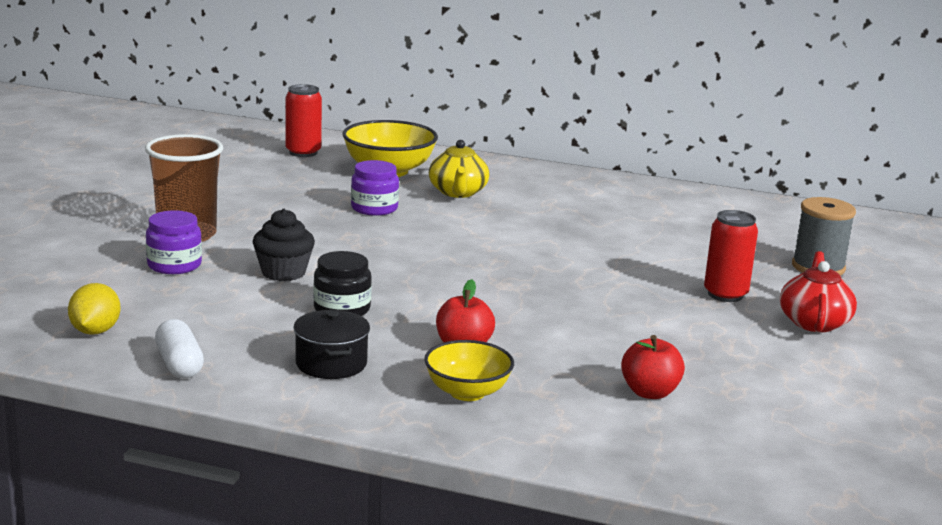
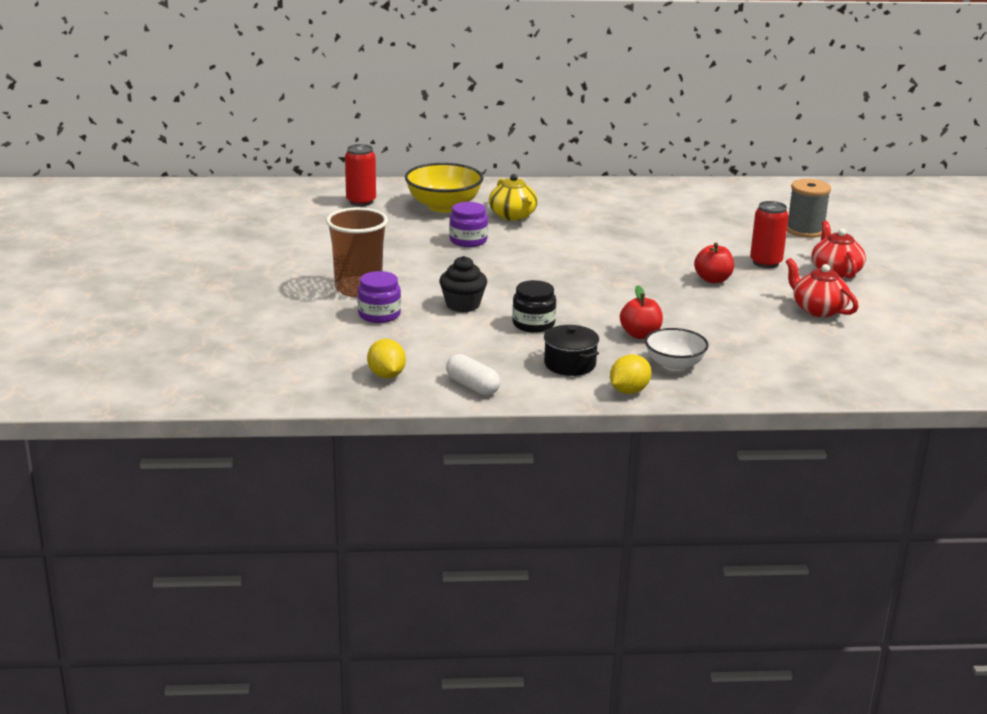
camera: 20 degrees left, 5 degrees up
(369, 412) = (629, 391): none -> yellow lemon
(467, 392) = (674, 365): yellow bowl -> white bowl
(649, 392) = (781, 341): red apple -> red apple (713, 279)
(742, 363) = (818, 309): none -> red teapot

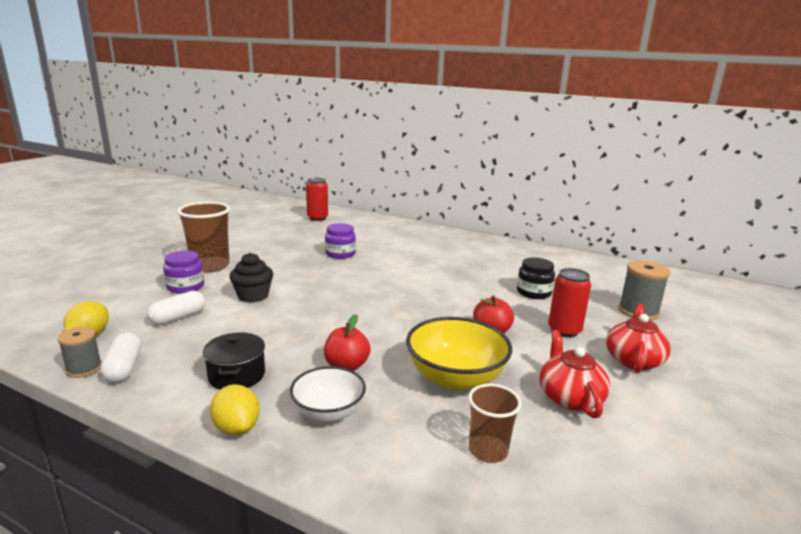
camera: 30 degrees right, 5 degrees down
(433, 341) = (178, 317): none -> white capsule
(441, 396) = (84, 369): none -> grey spool
(443, 206) = (362, 231): yellow bowl -> yellow bowl (455, 378)
(513, 216) = (399, 246): yellow teapot -> none
(533, 324) = (274, 327): black jar -> black jar (533, 292)
(629, 391) = (236, 428): yellow lemon -> yellow lemon turned 75 degrees clockwise
(801, 354) = (488, 451): none -> brown cup

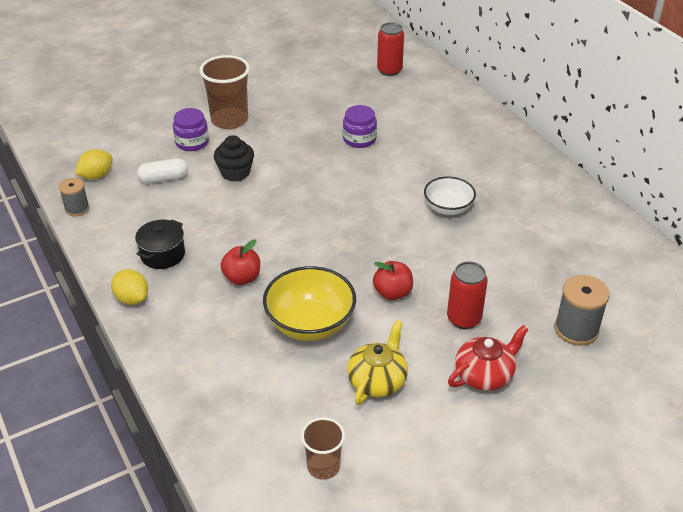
camera: 35 degrees right, 20 degrees up
(124, 368) = (99, 218): white capsule -> none
(236, 428) = (132, 298): yellow lemon -> yellow lemon turned 45 degrees counterclockwise
(328, 412) = (195, 312): white bowl -> white bowl (448, 208)
(488, 451) = (267, 389): brown cup -> brown cup (323, 466)
(533, 292) = (496, 263): black jar -> none
(569, 397) = (377, 380): red teapot -> yellow teapot

